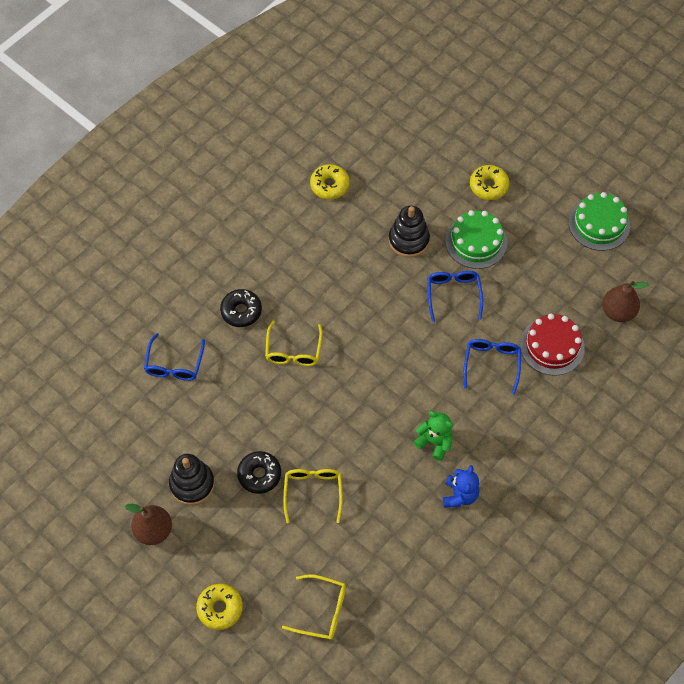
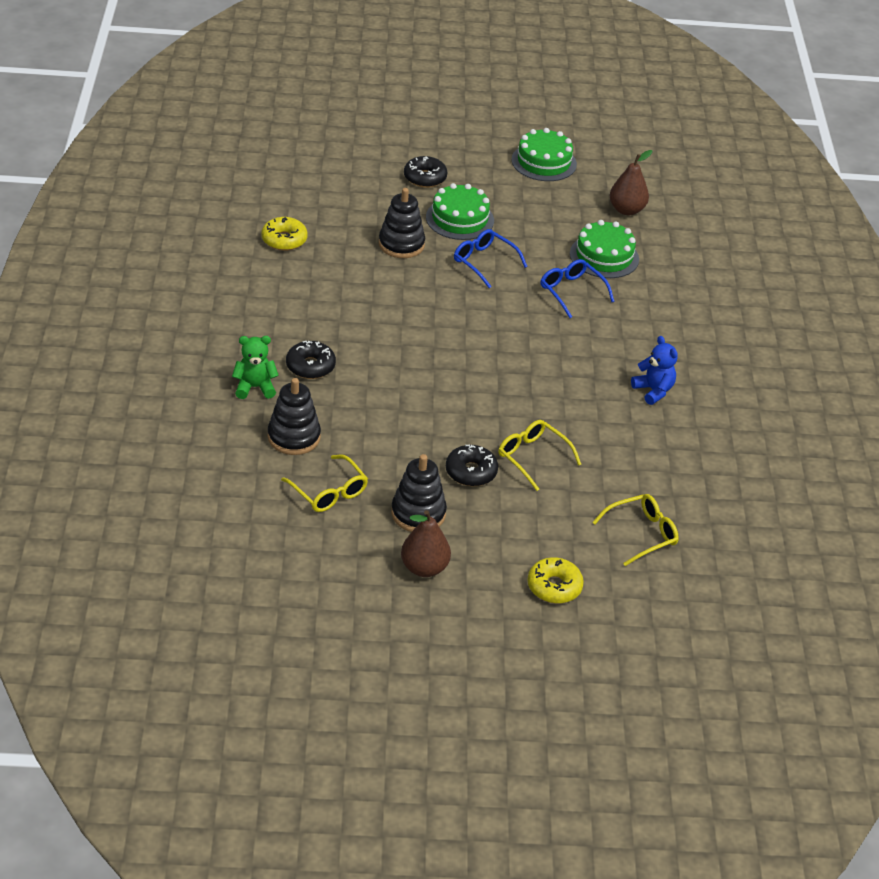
camera: 45 degrees left, 20 degrees down
(174, 365) = (294, 437): blue glasses -> black stacking toy
(293, 351) = (393, 369): yellow glasses -> yellow glasses (329, 492)
(434, 442) = (590, 367): green teddy bear -> green teddy bear (255, 387)
(488, 186) = (425, 178): yellow donut -> black donut
(552, 346) = (604, 256): red cake -> green cake

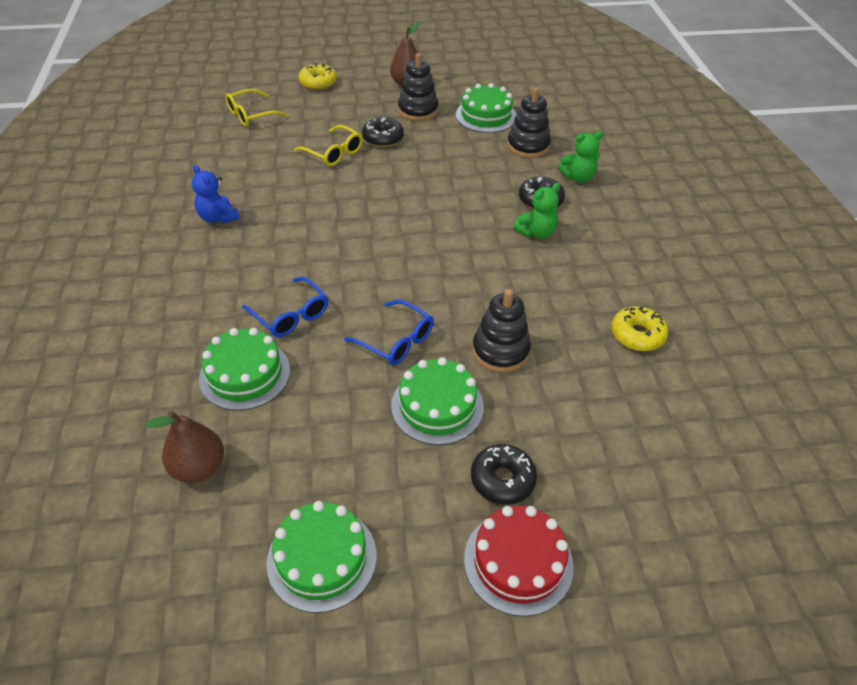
camera: 175 degrees right, 5 degrees up
(329, 492) = (486, 116): yellow glasses -> green cake
(330, 332) = (536, 232): none -> green teddy bear
(427, 145) = (518, 562): none -> red cake

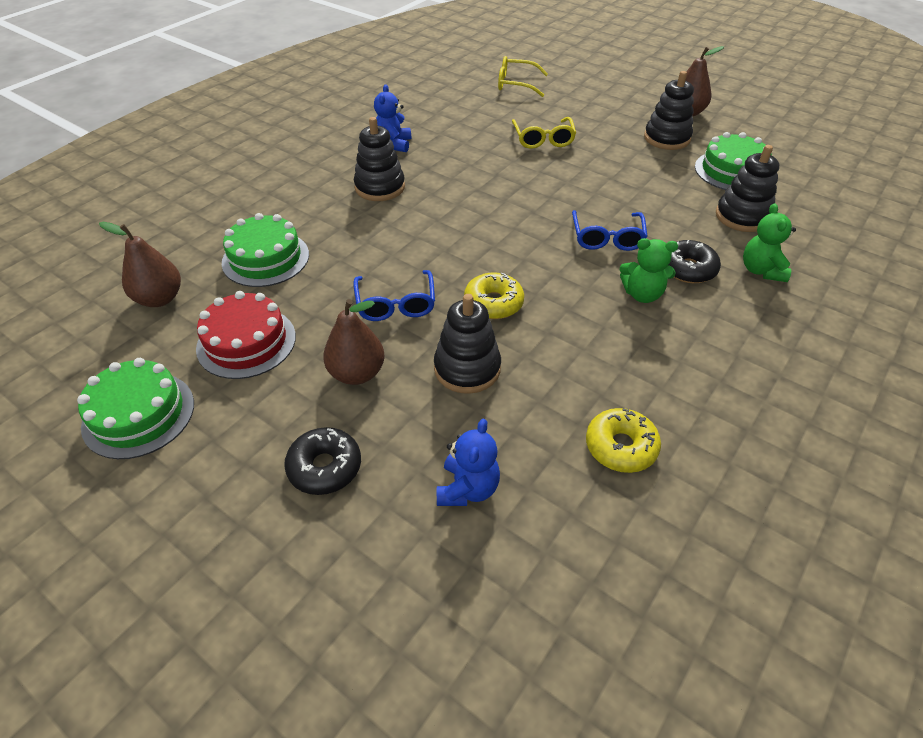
camera: 45 degrees right, 0 degrees up
(258, 260) = (380, 187): none -> black stacking toy
(291, 315) = (348, 238): blue glasses -> blue glasses (607, 238)
(318, 83) = (603, 81): yellow donut -> yellow donut (493, 303)
(383, 138) = (602, 146): black donut -> none
(437, 406) = (357, 373): green cake -> brown pear
(518, 562) = (246, 538): red cake -> red cake (246, 342)
(578, 177) = (761, 270): green teddy bear -> green teddy bear turned 60 degrees clockwise
(596, 422) = (467, 489): none -> blue teddy bear

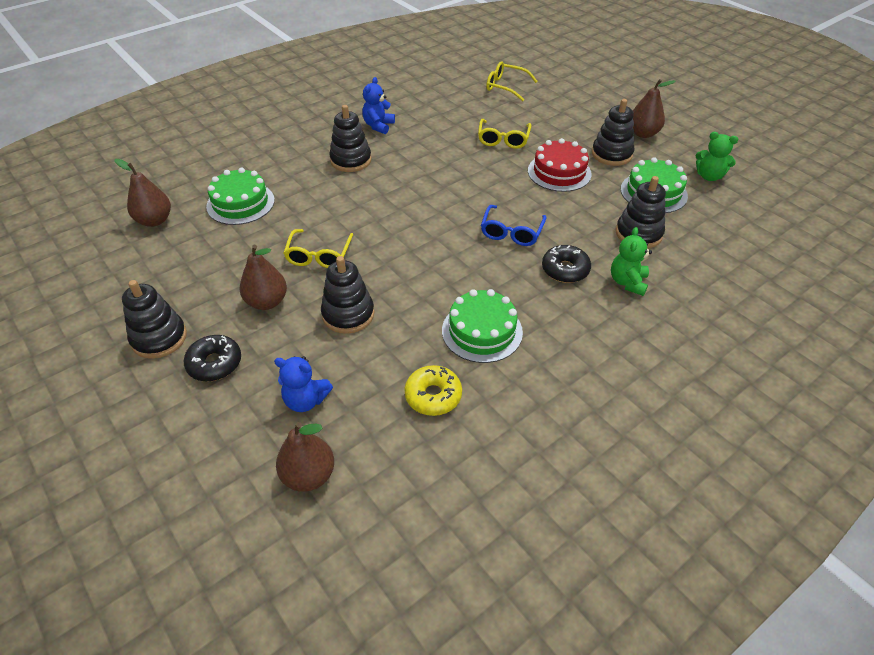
camera: 15 degrees right, 0 degrees up
(138, 414) = (108, 301): green cake -> green cake (482, 331)
(233, 450) = (159, 338): none -> black stacking toy
(246, 342) = (200, 264): red cake -> red cake (559, 172)
(396, 304) = (319, 256): blue glasses -> yellow glasses
(467, 489) = (306, 400): blue teddy bear -> blue teddy bear turned 75 degrees clockwise
(493, 303) = (393, 268): yellow donut -> none
(520, 588) = (308, 475): none -> brown pear
(642, 294) = (515, 283): green teddy bear -> green teddy bear (709, 176)

